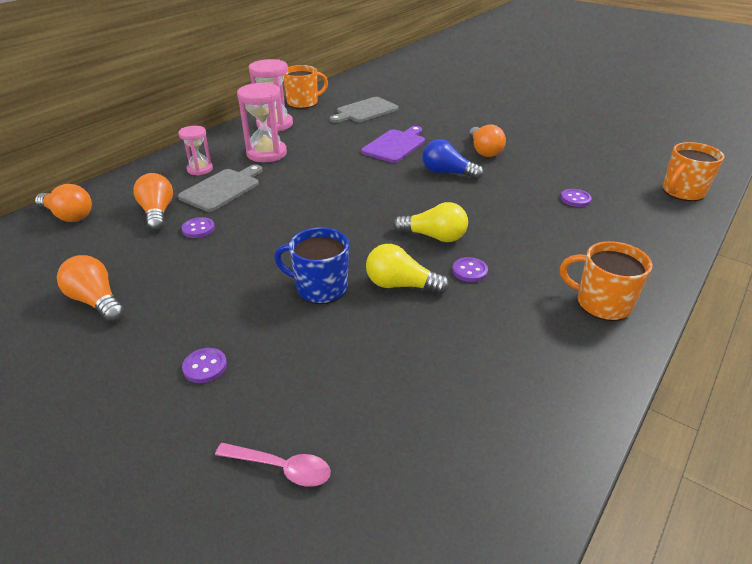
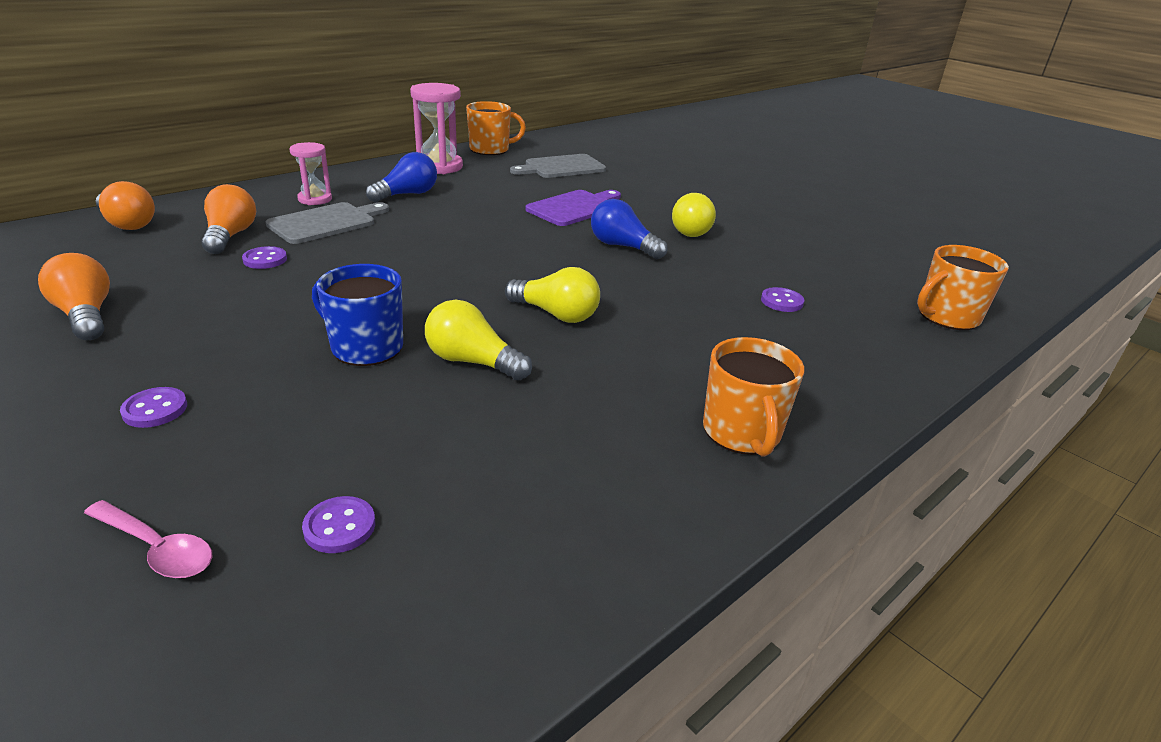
camera: 10 degrees right, 5 degrees down
(266, 154) = (407, 194): pink hourglass -> blue light bulb
(469, 271) = (577, 361): purple button -> purple button (339, 527)
(484, 151) = (689, 230): orange light bulb -> yellow light bulb
(602, 303) = (742, 432): orange mug -> orange mug turned 135 degrees counterclockwise

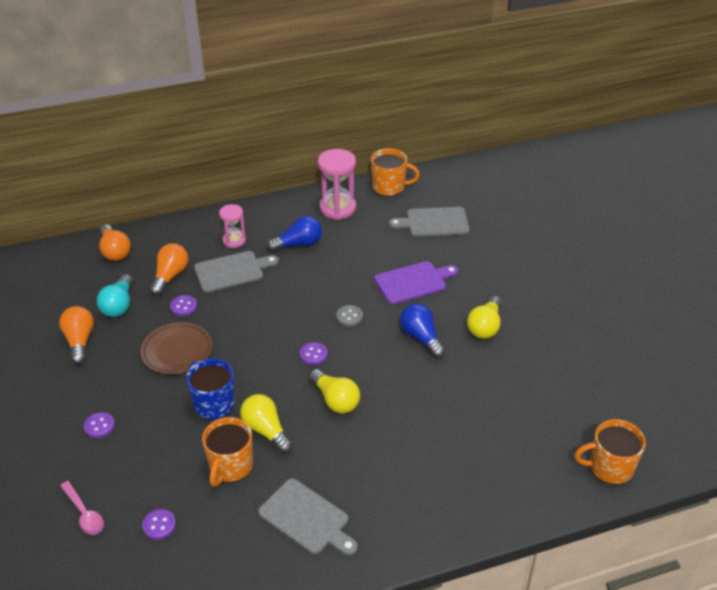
camera: 25 degrees right, 10 degrees up
(151, 270) = (119, 305): none -> turquoise light bulb
(274, 303) = (177, 351): none -> brown plate
(517, 241) = (349, 316): none -> grey button
(613, 452) = (307, 518): none -> grey cutting board
(742, 432) = (386, 526): orange mug -> orange mug (230, 466)
(781, 301) = (496, 423): purple button -> purple button (313, 354)

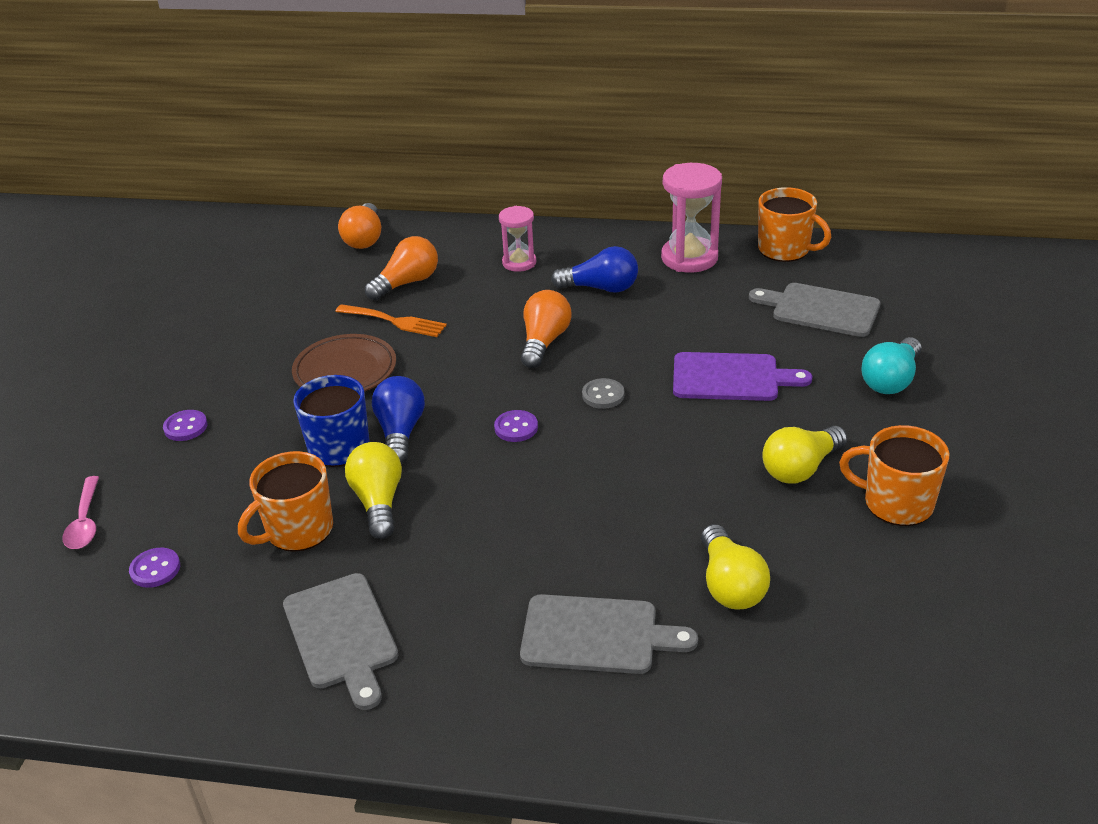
camera: 30 degrees right, 5 degrees down
(80, 341) = (243, 326): orange light bulb -> orange light bulb (544, 342)
(119, 305) = (320, 299): turquoise light bulb -> turquoise light bulb (891, 380)
(183, 306) = (395, 321): purple button -> orange fork
(232, 271) = (488, 297): grey cutting board -> grey cutting board (596, 635)
(335, 400) = (501, 495): yellow light bulb -> yellow light bulb (730, 585)
(421, 338) = (688, 453): blue light bulb -> blue light bulb (400, 433)
(609, 467) = (871, 748): orange mug -> orange mug (896, 503)

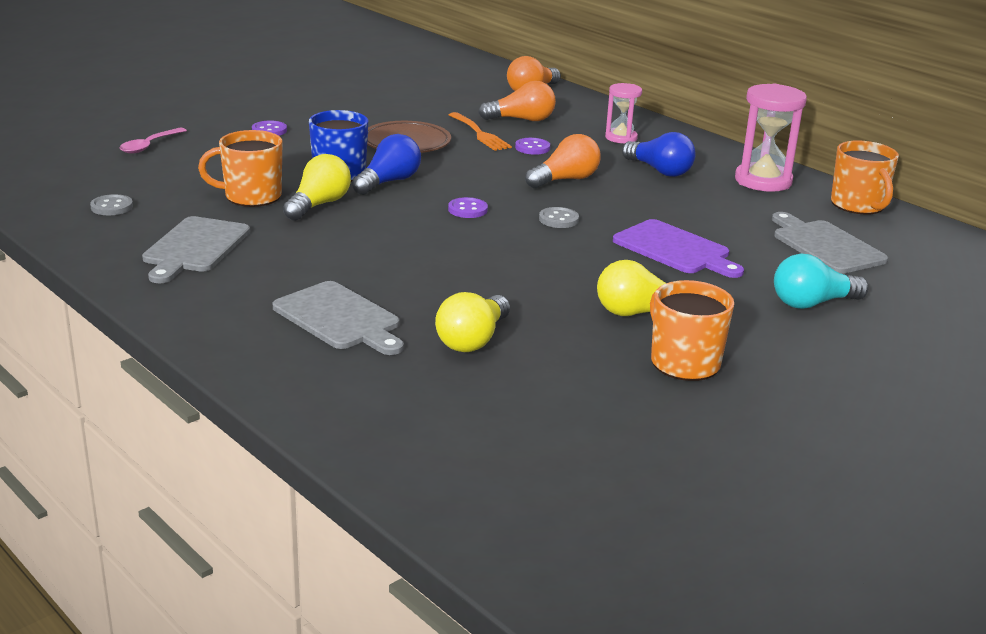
camera: 35 degrees right, 10 degrees down
(155, 569) = (149, 178): purple button -> purple button (532, 148)
(173, 635) = (112, 207): none -> grey button

